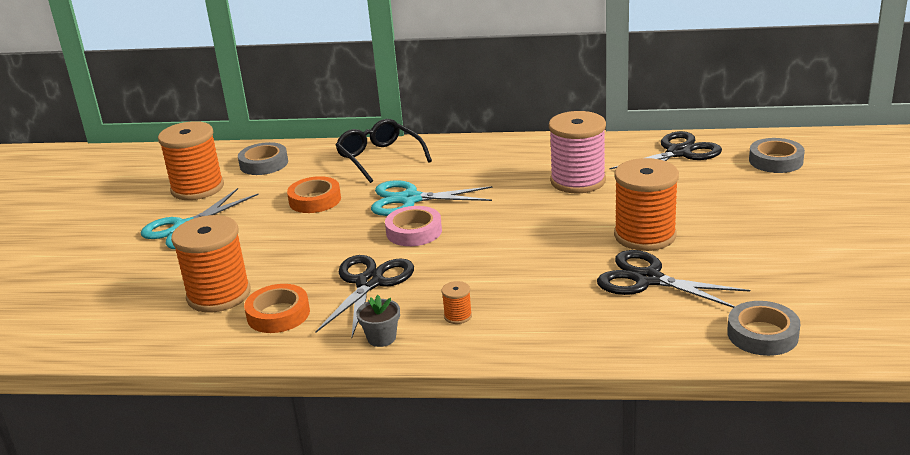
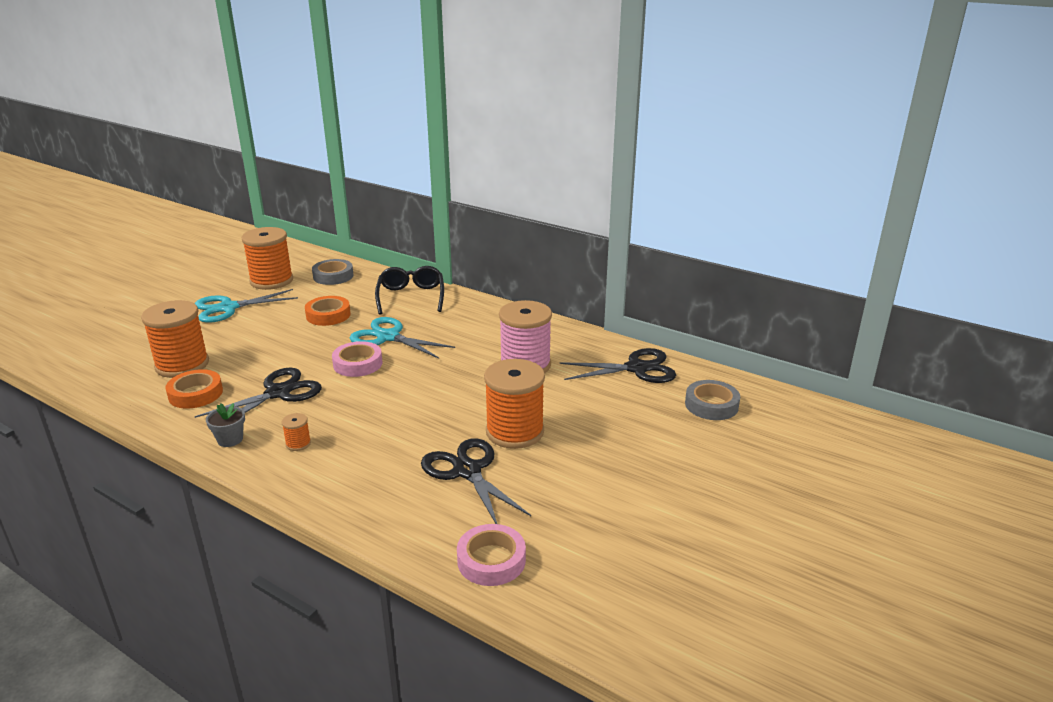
camera: 25 degrees right, 0 degrees up
(762, 334) = (491, 560): grey tape -> pink tape

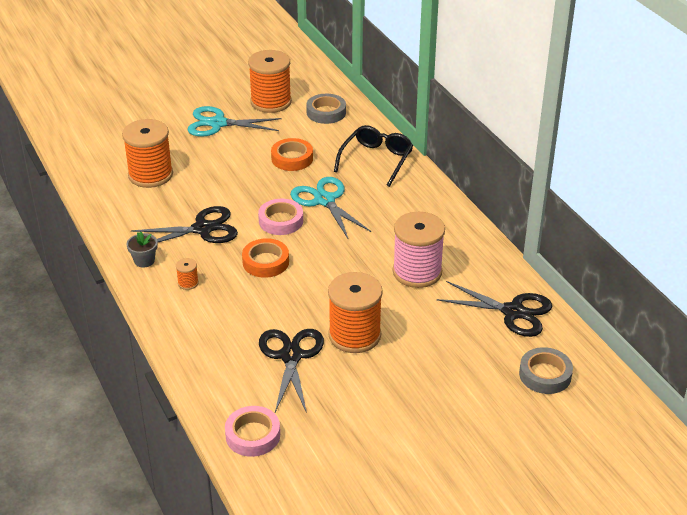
camera: 30 degrees right, 10 degrees up
(195, 394) = (144, 208): orange tape -> orange tape (265, 262)

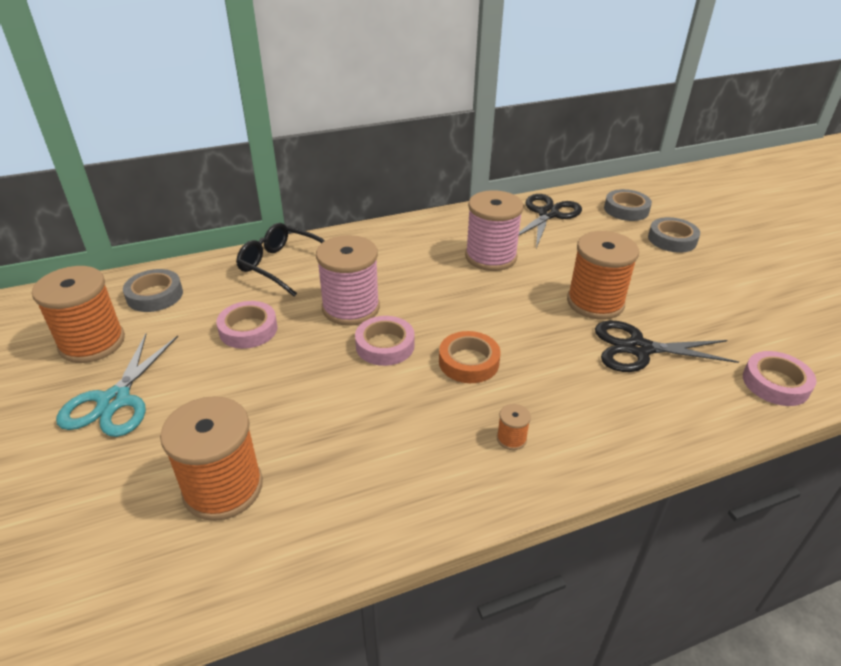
camera: 85 degrees left, 0 degrees up
(144, 261) = (458, 492): grey flower pot -> none
(203, 229) = (388, 422): black scissors -> none
(292, 158) = (248, 329): orange tape -> pink tape
(325, 200) = (351, 308): turquoise scissors -> pink spool
(485, 405) = (672, 239): none -> grey tape

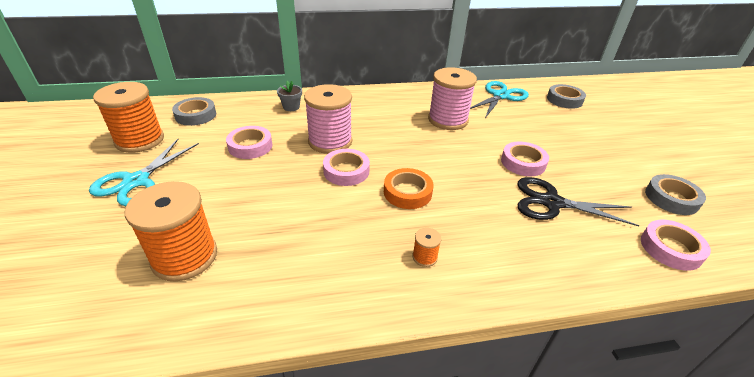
camera: 10 degrees right, 0 degrees up
(282, 266) = (291, 107): black glasses -> grey flower pot
(548, 214) = (500, 96): black scissors -> turquoise scissors
(595, 302) = (523, 163): orange spool -> pink tape
(672, 239) = (598, 125): grey tape -> grey tape (671, 198)

